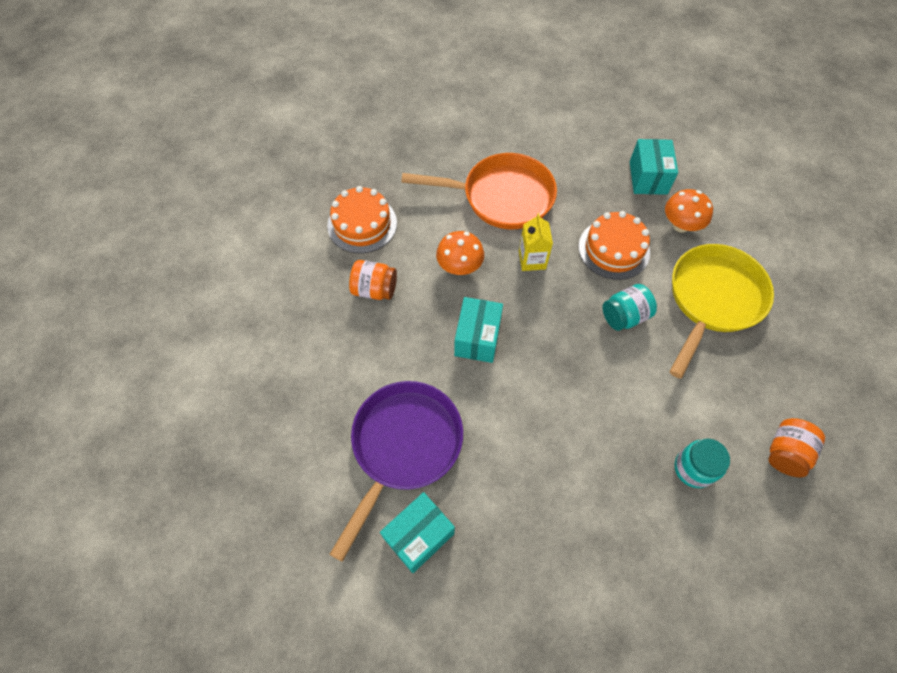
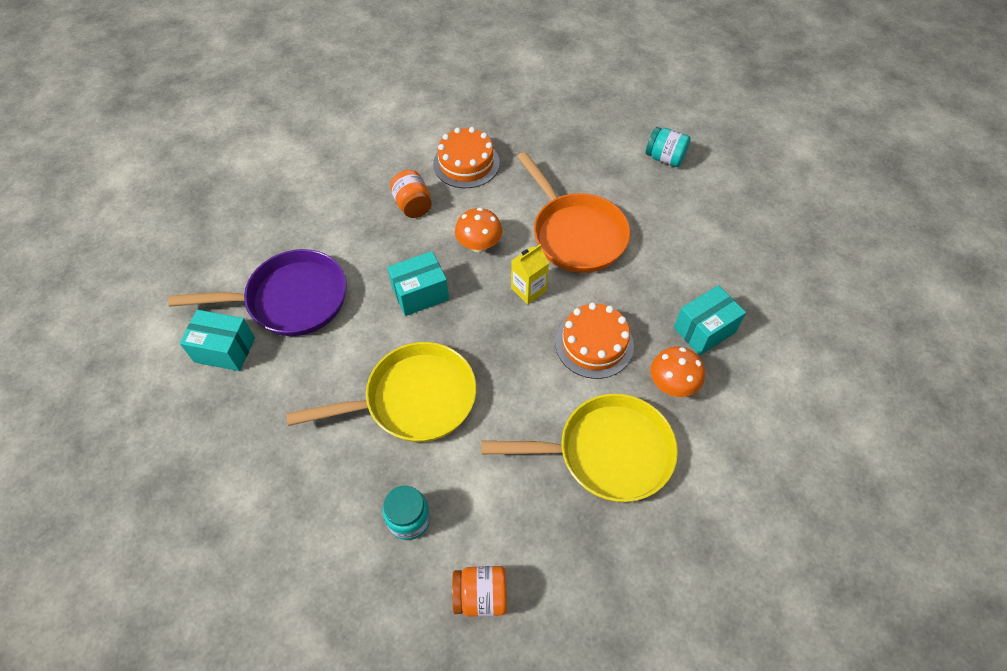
camera: 55 degrees right, 5 degrees down
(582, 403) = (413, 399): none -> yellow pan
(624, 316) = (527, 388): turquoise jar -> turquoise jar (665, 158)

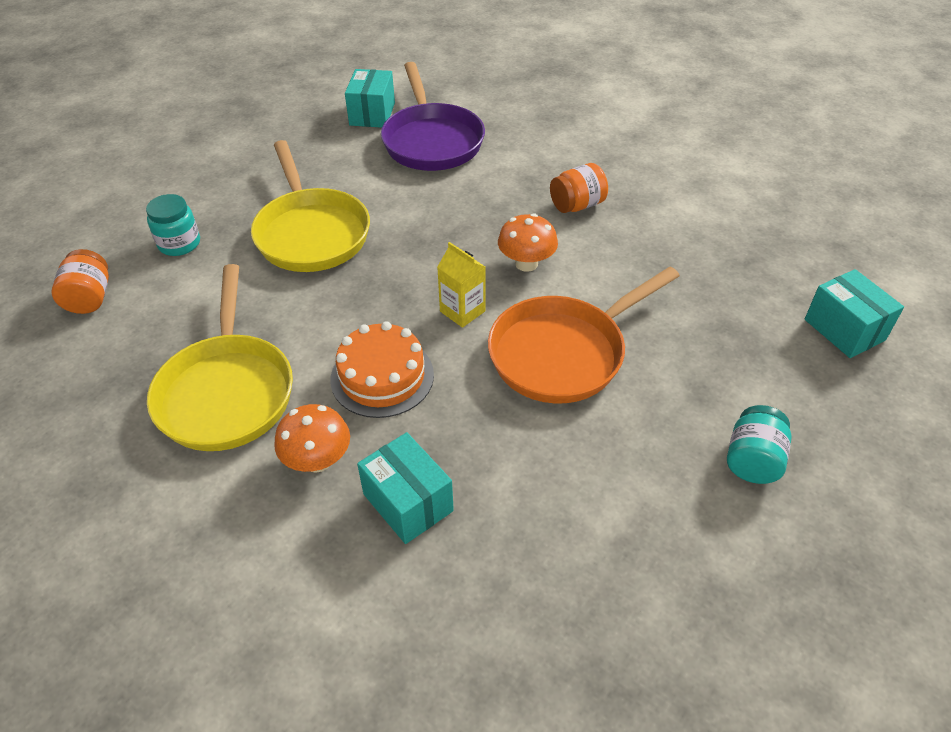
camera: 85 degrees right, 10 degrees down
(420, 294) = (447, 224): turquoise box -> turquoise box (844, 329)
(466, 163) = (661, 242): orange cake -> none

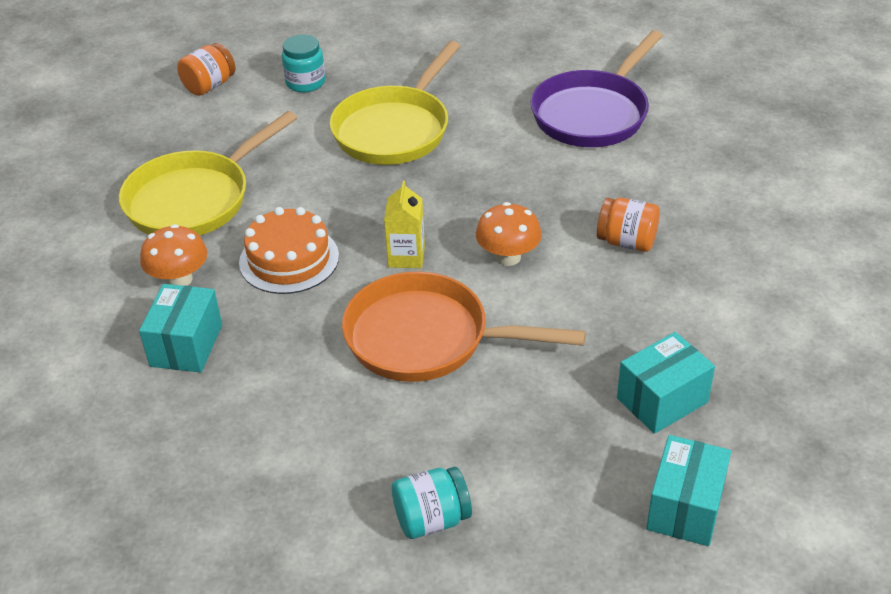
camera: 50 degrees right, 5 degrees down
(372, 114) = (581, 63): turquoise box -> turquoise box (662, 400)

